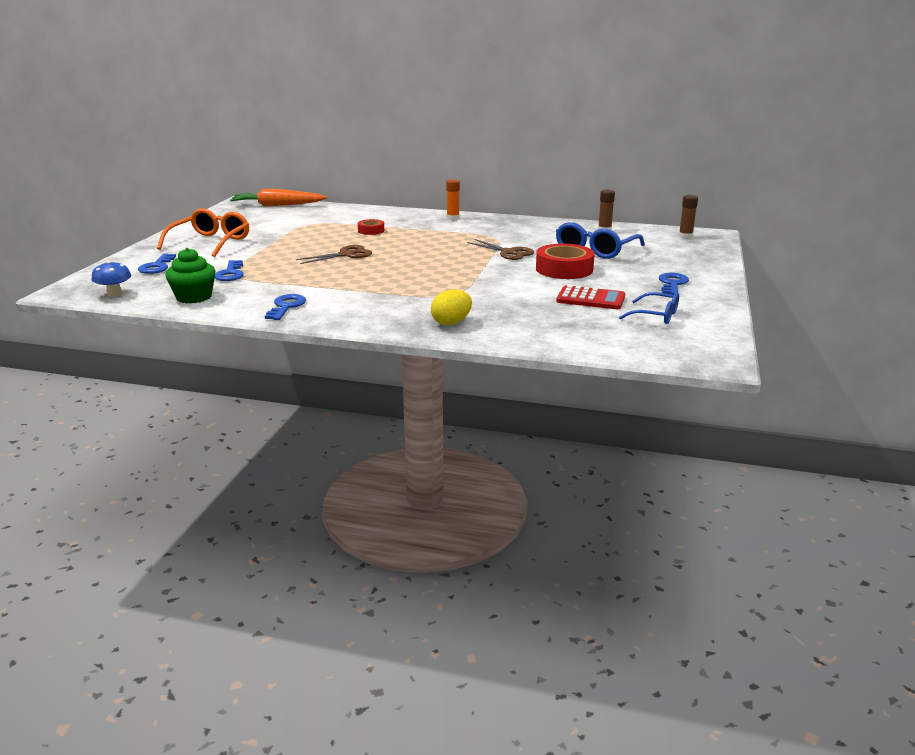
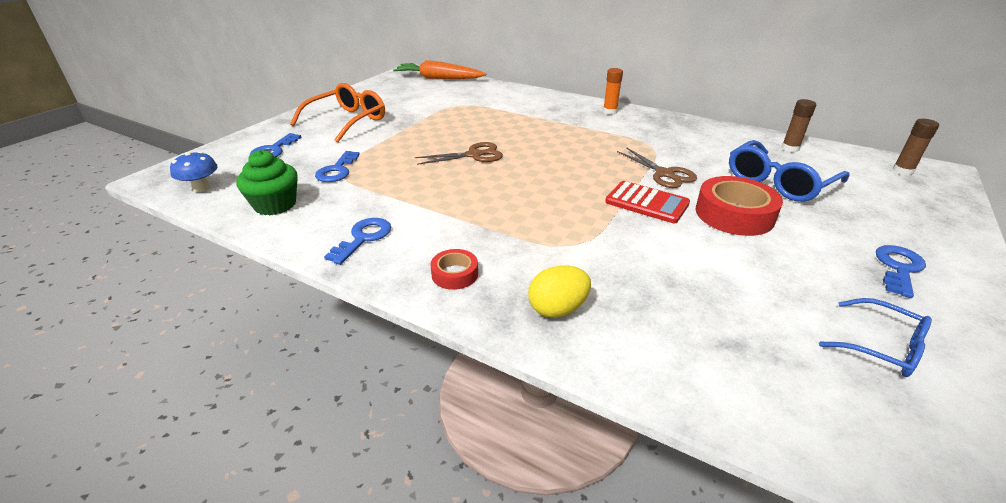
camera: 15 degrees right, 10 degrees up
(371, 231) = (515, 121): red tape -> red tape (455, 274)
(590, 299) = (771, 285): red calculator -> red calculator (646, 203)

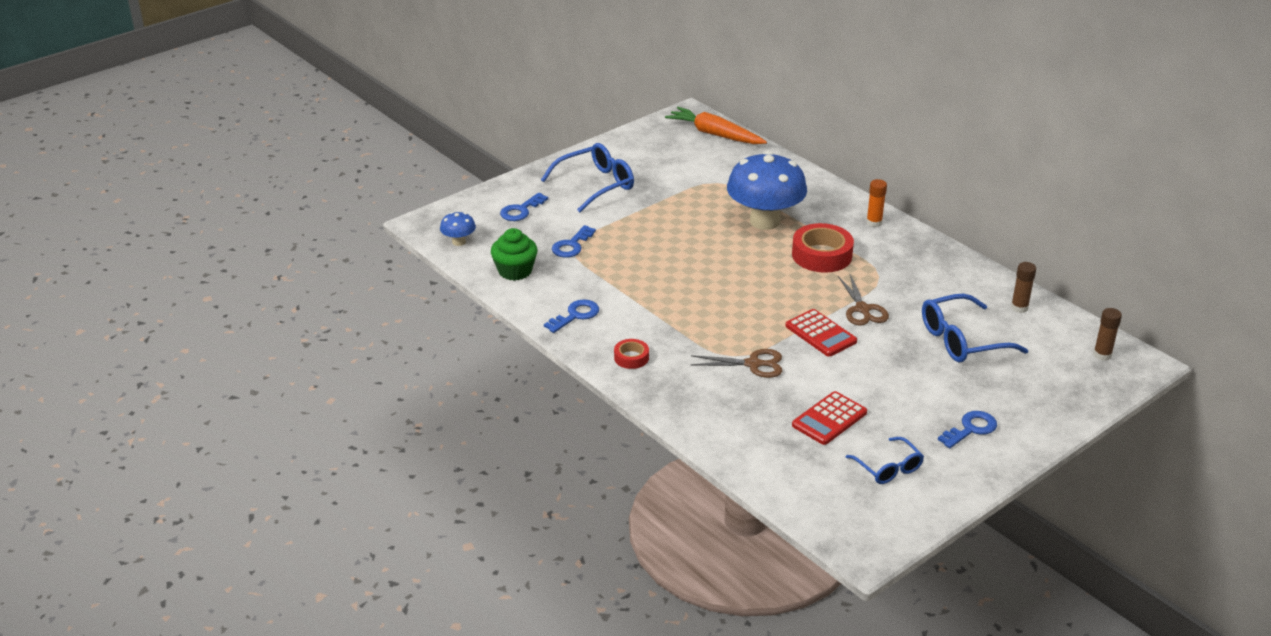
camera: 20 degrees right, 0 degrees up
(347, 121) = (596, 185): orange glasses -> blue glasses
(474, 155) = (700, 252): brown scissors -> brown scissors (753, 364)
(518, 124) = (764, 221): none -> blue mushroom
(557, 309) = (689, 397): yellow egg -> none
(734, 214) = (887, 360): red tape -> red tape (821, 255)
(745, 295) = (829, 419): none -> red calculator

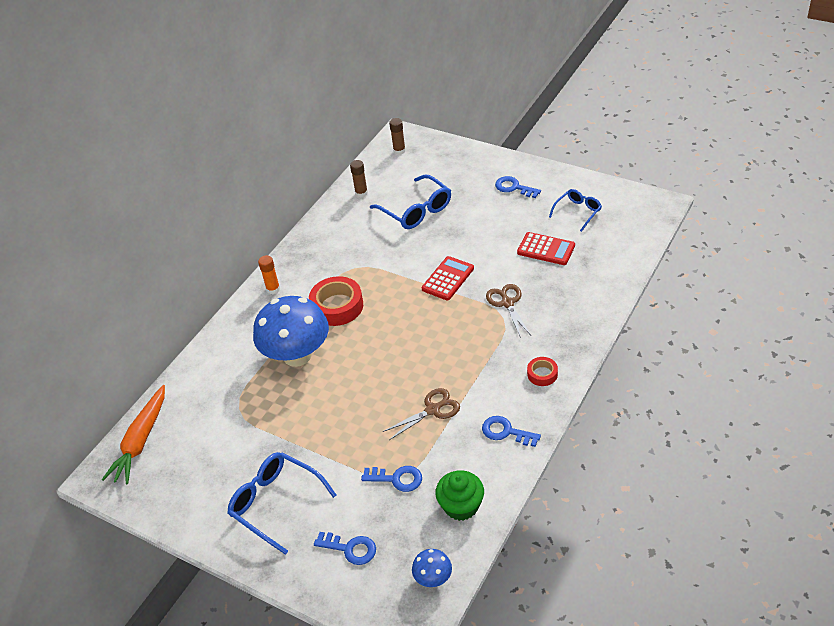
camera: 105 degrees left, 10 degrees up
(863, 309) = (404, 265): brown scissors -> brown scissors (433, 410)

